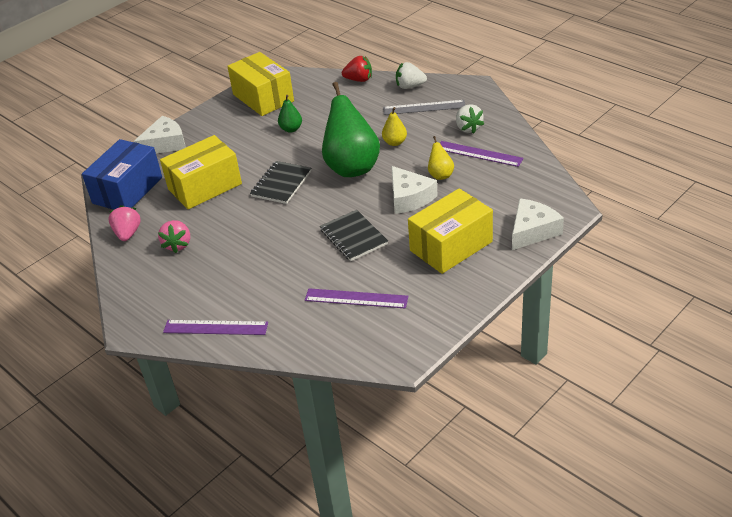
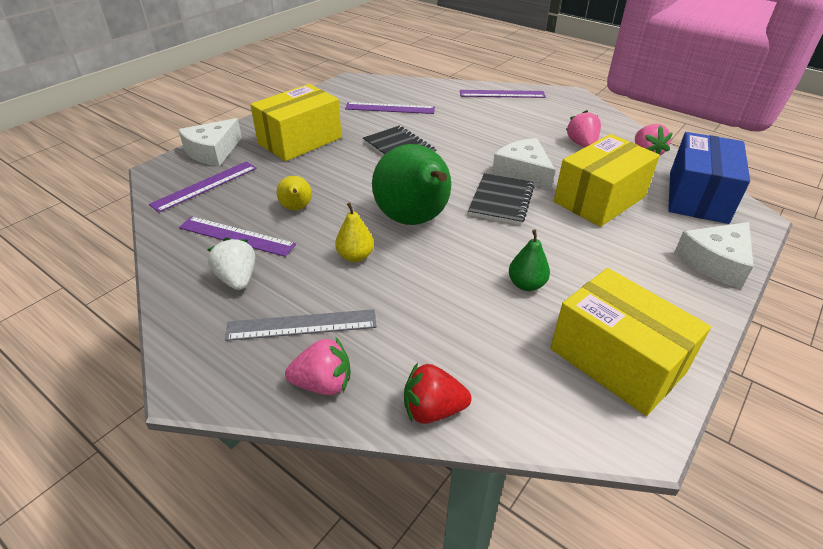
camera: 170 degrees right, 0 degrees up
(409, 198) = (338, 183): white cheese -> white cheese (523, 172)
(410, 86) = (323, 384): white strawberry -> pink strawberry
(521, 193) = (205, 186): none -> purple ruler

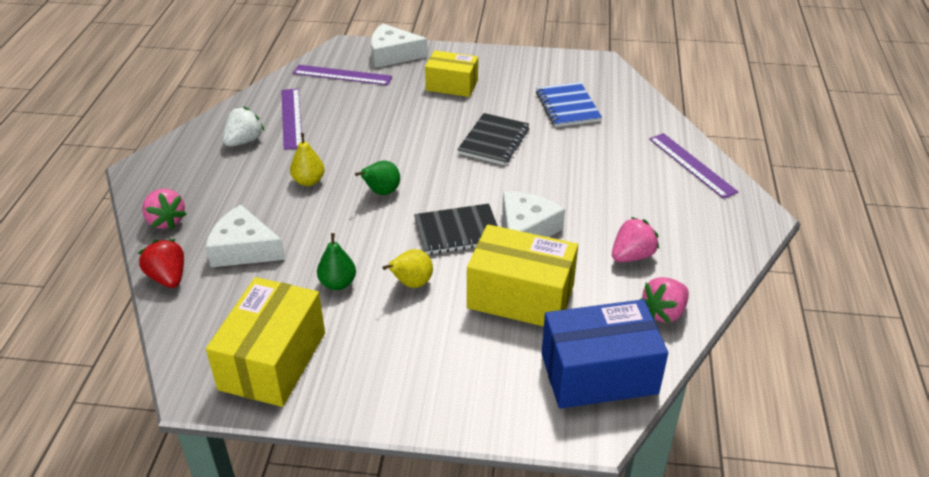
camera: 60 degrees right, 0 degrees up
(296, 208) = (348, 128): yellow pear -> yellow pear (411, 283)
(300, 141) = (452, 85): yellow box -> yellow box, size x0.65
(302, 325) = (215, 189): grey ruler -> none
(390, 108) = (567, 107): purple ruler -> blue notebook
(414, 220) = (381, 192): green pear -> green pear, size x0.45
(715, 262) = (470, 406): white cheese -> white cheese (244, 249)

